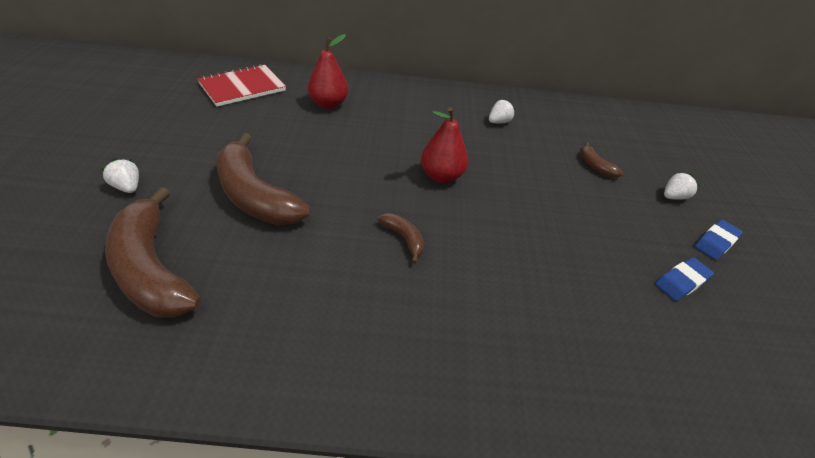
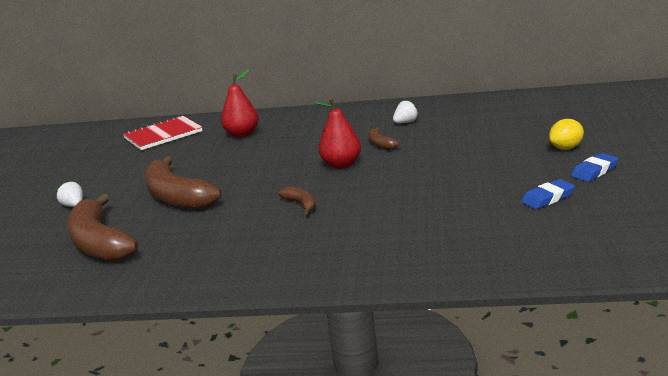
camera: 10 degrees right, 20 degrees down
(595, 166) = (494, 138): brown banana -> brown banana (380, 144)
(673, 197) = (566, 148): white strawberry -> yellow lemon

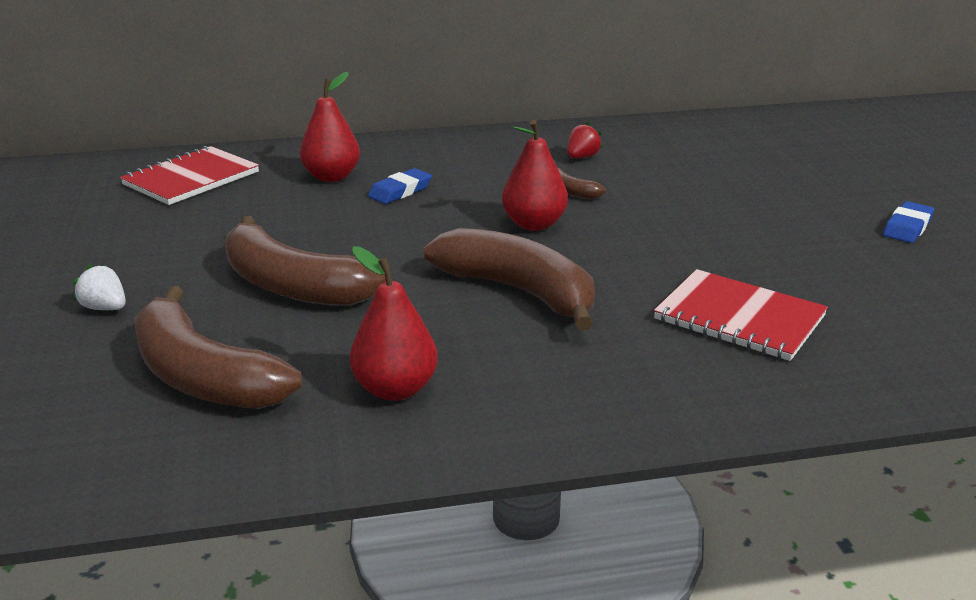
camera: 20 degrees left, 5 degrees up
(192, 255) = (395, 389): none -> red pear
(301, 204) = (519, 291): brown banana -> brown banana, size x2.23
(406, 122) = (582, 157): white strawberry -> red strawberry
(425, 225) = (739, 318): none -> red notebook
(547, 198) = (879, 269): blue eraser -> blue eraser (400, 191)
(566, 148) = (841, 194): yellow lemon -> none

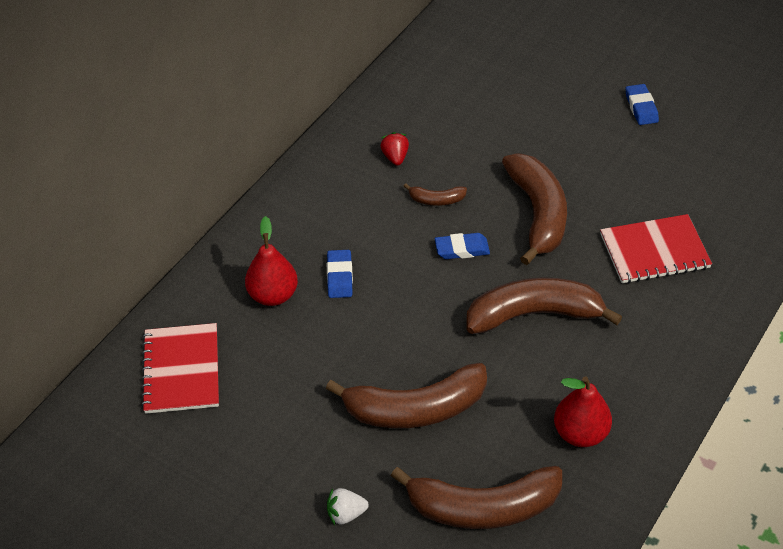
camera: 45 degrees left, 20 degrees up
(534, 224) = (462, 249): red pear -> blue eraser
(653, 238) = (538, 214): none -> brown banana

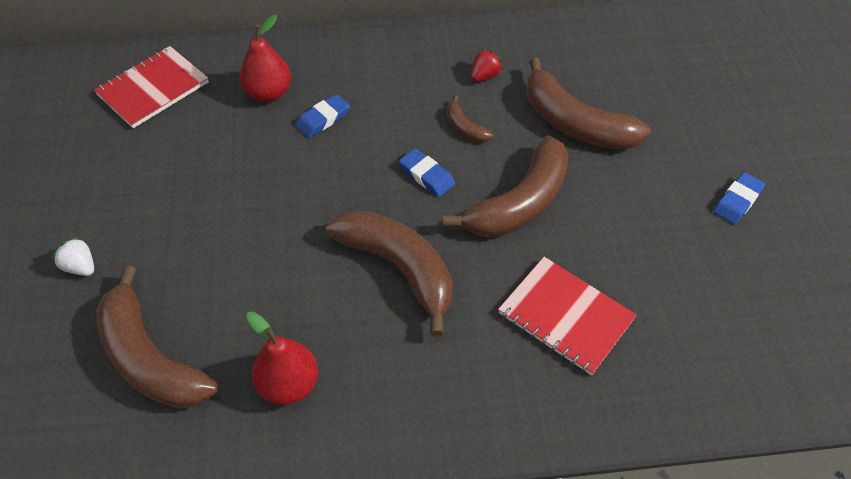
camera: 50 degrees right, 5 degrees up
(415, 409) = (223, 248): brown banana -> brown banana (575, 123)

